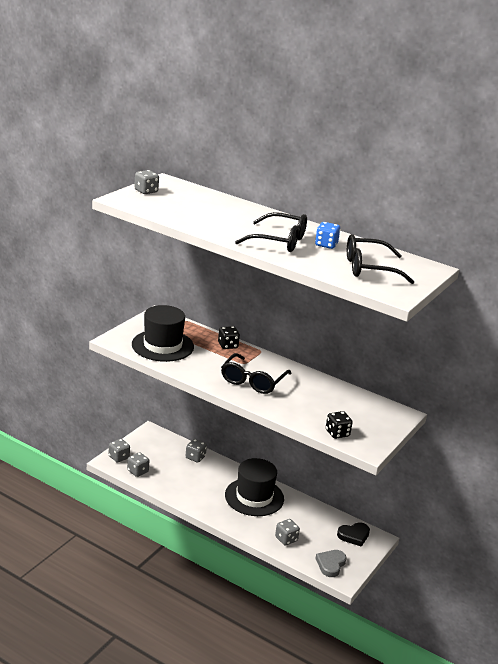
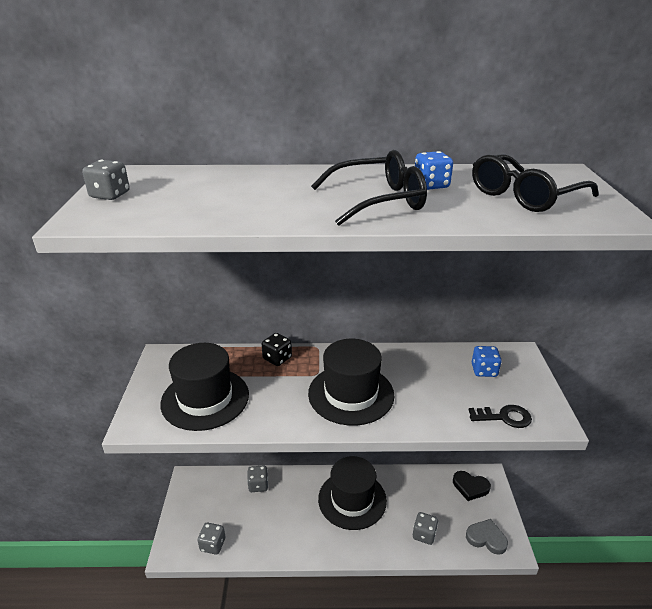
camera: 30 degrees left, 5 degrees up
(119, 457) = (177, 538): grey dice -> none
(253, 381) = (351, 394): black glasses -> black hat
(330, 564) = (486, 538): grey heart -> grey heart turned 120 degrees clockwise
(337, 433) = (504, 417): black dice -> black key
(354, 535) = (470, 487): black heart -> black heart turned 75 degrees clockwise
(360, 409) = (484, 370): none -> blue dice

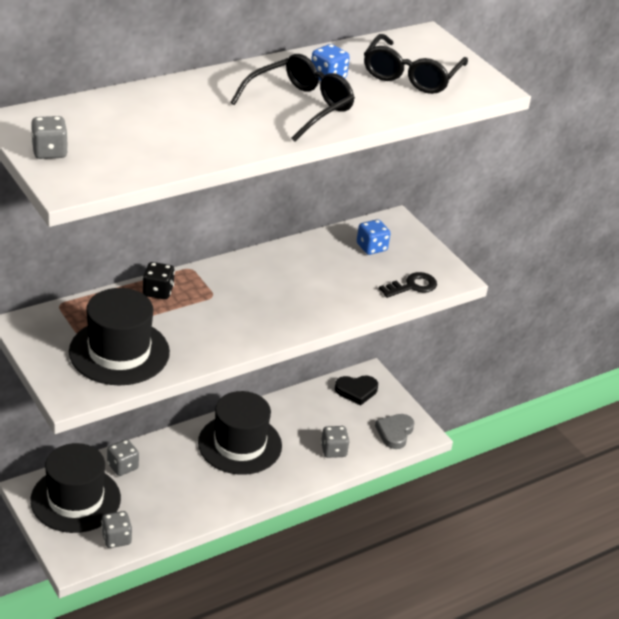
camera: 35 degrees left, 5 degrees up
(351, 394) = (262, 305): black hat -> black hat (75, 499)
(486, 538) = (395, 433): grey heart -> grey heart turned 60 degrees counterclockwise

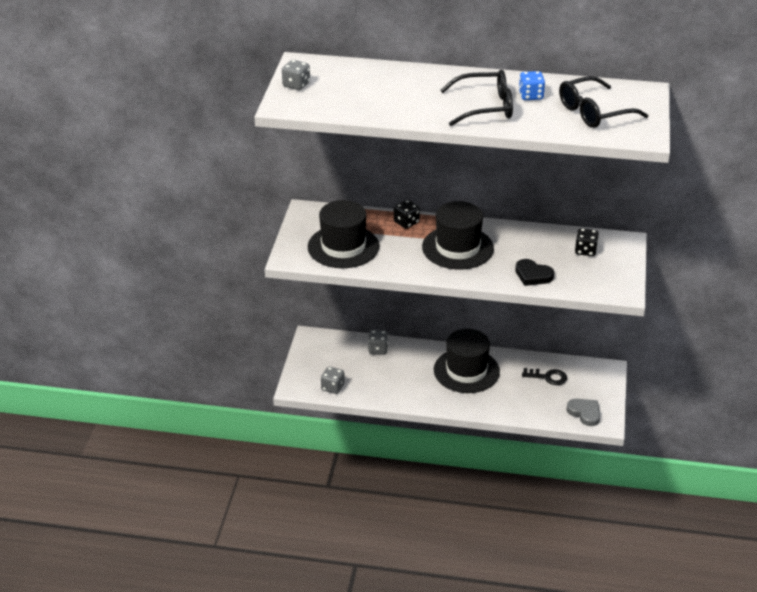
camera: 45 degrees right, 0 degrees up
(75, 499) = (331, 355): black hat -> black hat (457, 248)
(333, 450) = (527, 403): grey dice -> none
(356, 391) = (586, 375): black heart -> black heart (533, 275)
(371, 247) = (585, 251): blue dice -> black dice
(395, 433) = (584, 413): grey heart -> grey heart turned 75 degrees clockwise
(412, 286) = (584, 285): black key -> black key (548, 377)

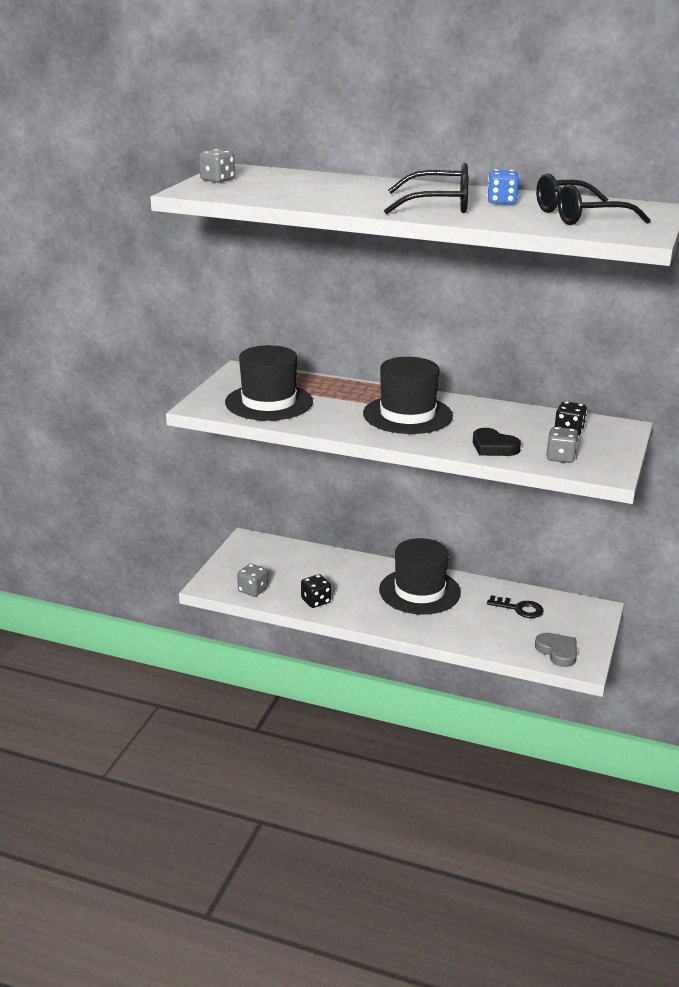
camera: 10 degrees right, 10 degrees down
(378, 349) = (320, 559): grey dice -> grey dice (560, 457)
(406, 222) = (354, 389): black dice -> black dice (316, 601)

